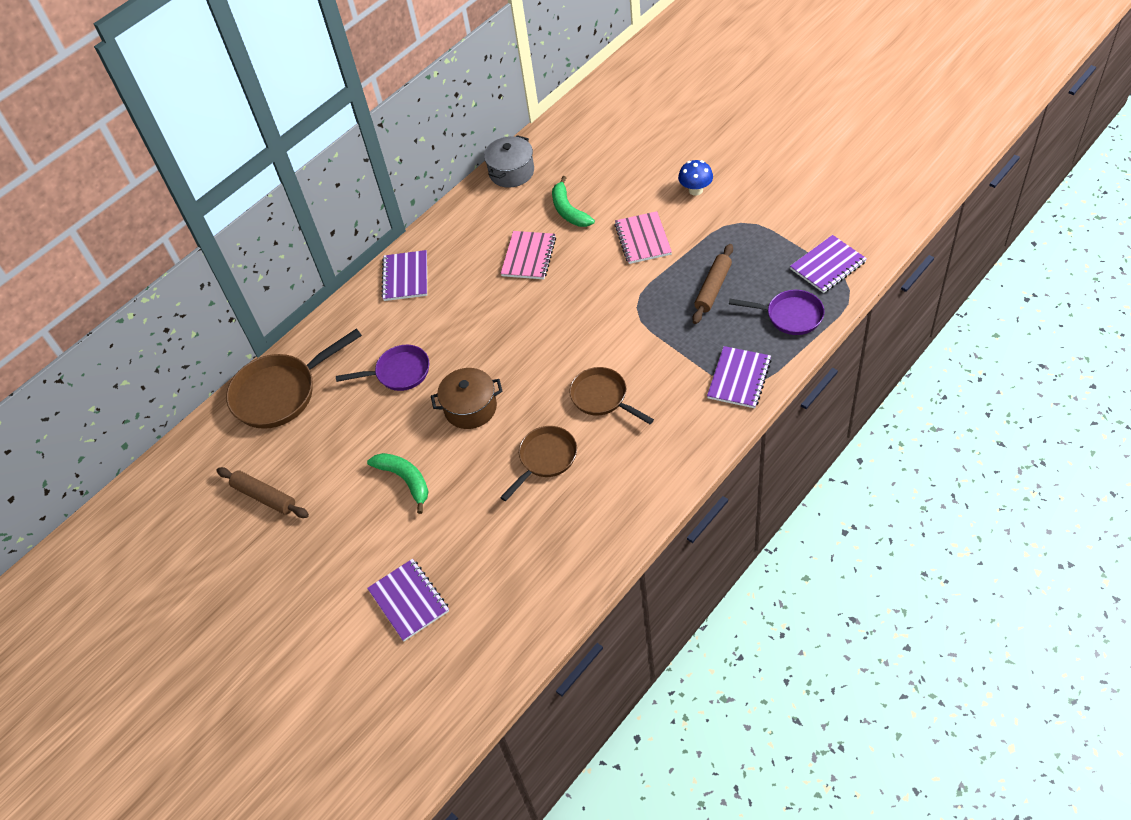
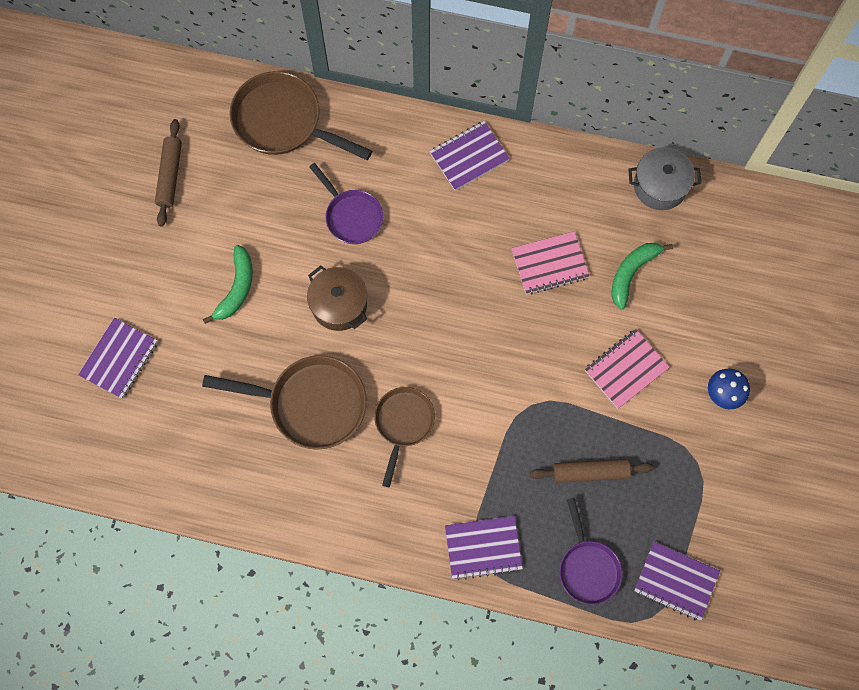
camera: 55 degrees right, 20 degrees up
(545, 459) = (311, 404): brown pan -> brown pan, size x1.59

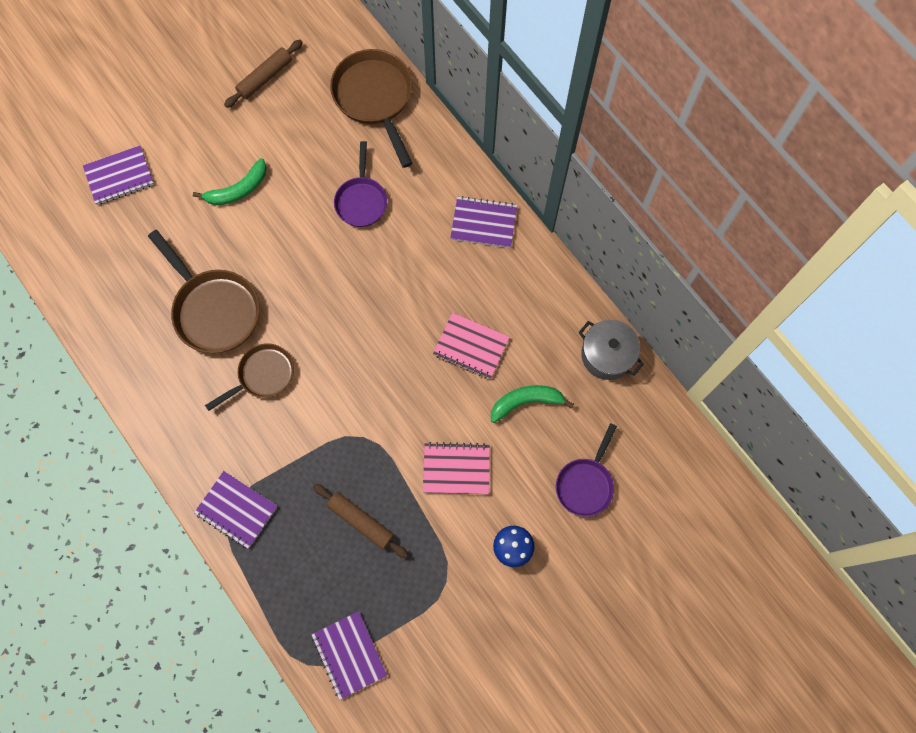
camera: 40 degrees right, 0 degrees up
(339, 305) = (296, 256): brown pot -> none
(587, 568) = (295, 588): purple pan -> purple pan (585, 484)

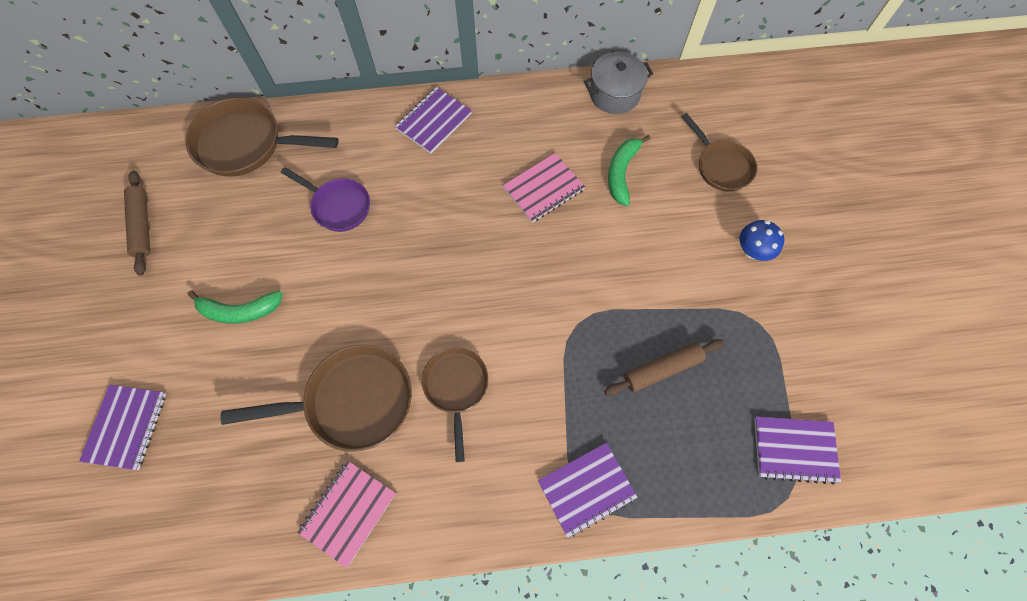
camera: 60 degrees left, 5 degrees down
(238, 189) = (240, 311): green banana -> green banana turned 90 degrees clockwise
(456, 469) = (653, 259): pink notebook -> pink notebook (348, 512)
(585, 484) = (721, 166): purple pan -> brown pan

